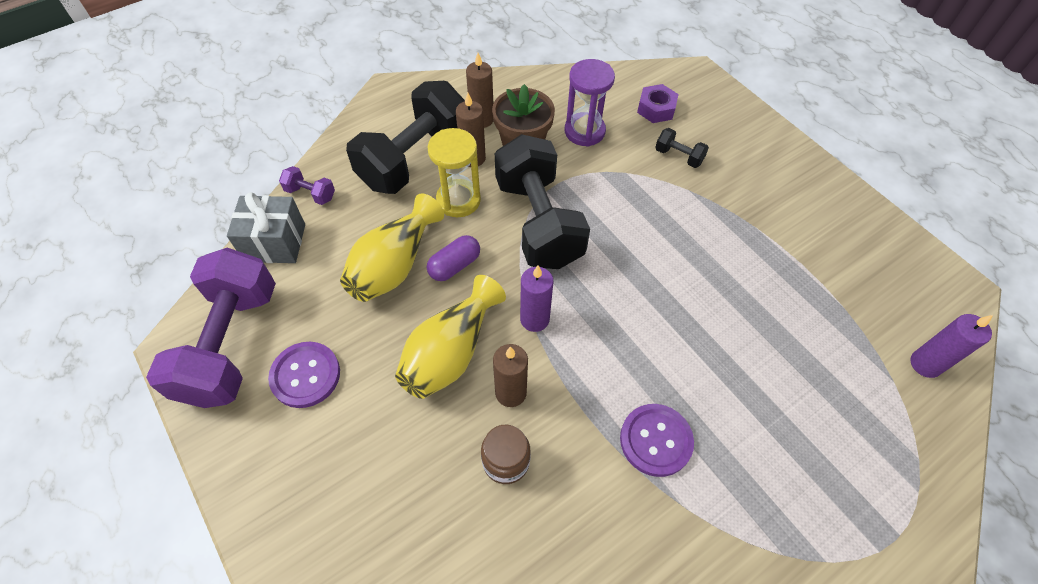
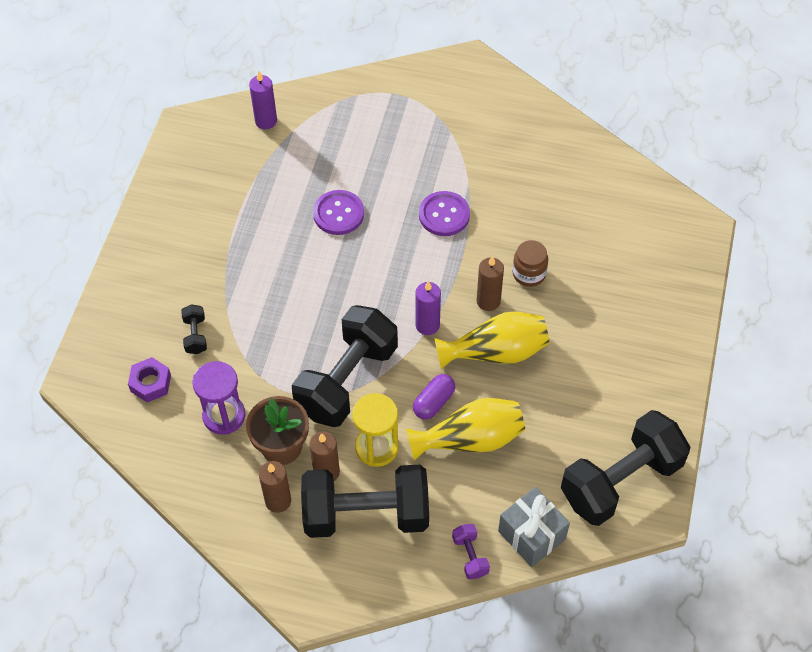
camera: 130 degrees left, 0 degrees up
(231, 344) = (620, 481): purple dumbbell -> black dumbbell
(305, 375) = (592, 417): purple button -> purple button (338, 214)
(454, 265) = (434, 402): purple capsule -> purple capsule turned 60 degrees counterclockwise

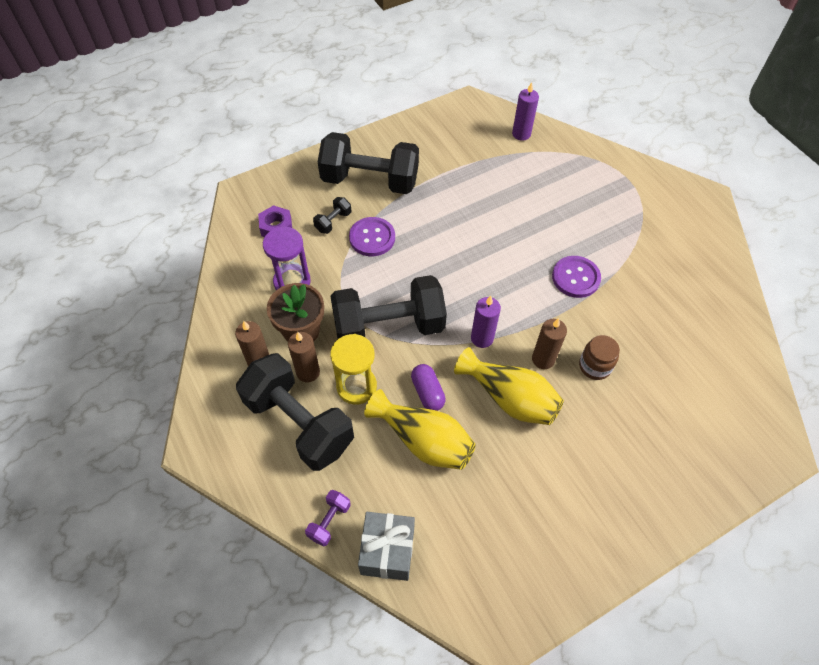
camera: 45 degrees right, 0 degrees up
(338, 214) = (504, 221): purple button -> purple button (372, 238)
(434, 402) = (427, 392): purple capsule -> purple capsule turned 75 degrees clockwise
(620, 481) = (498, 580): black dumbbell -> black dumbbell (370, 180)

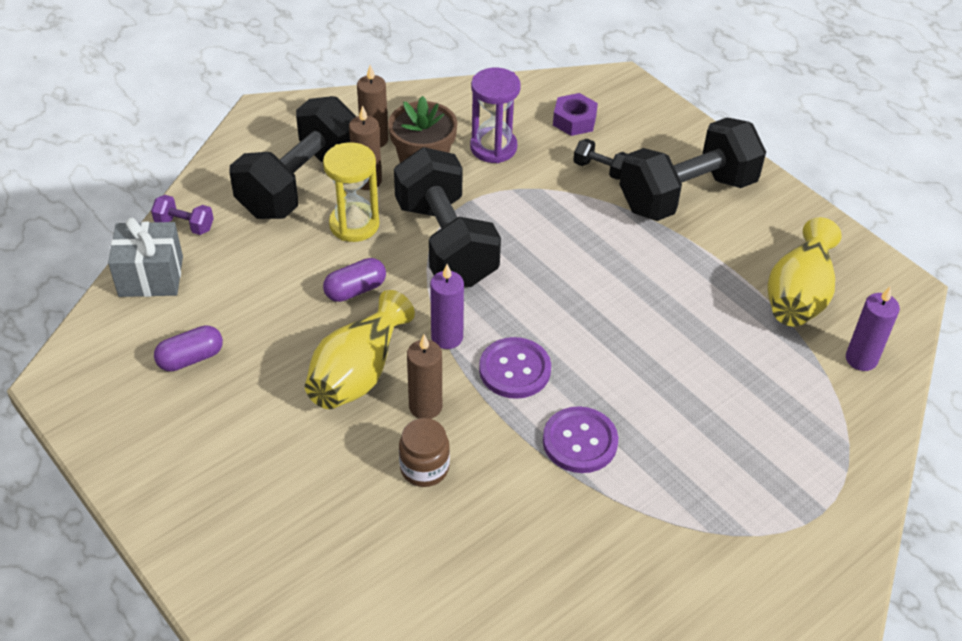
camera: 80 degrees right, 10 degrees down
(370, 180) = (687, 195): black dumbbell -> black dumbbell turned 60 degrees clockwise
(372, 238) = (585, 209): purple button -> purple button (515, 370)
(423, 441) = (288, 293): yellow vase -> yellow vase (798, 295)
(484, 518) = (191, 358): none -> purple capsule

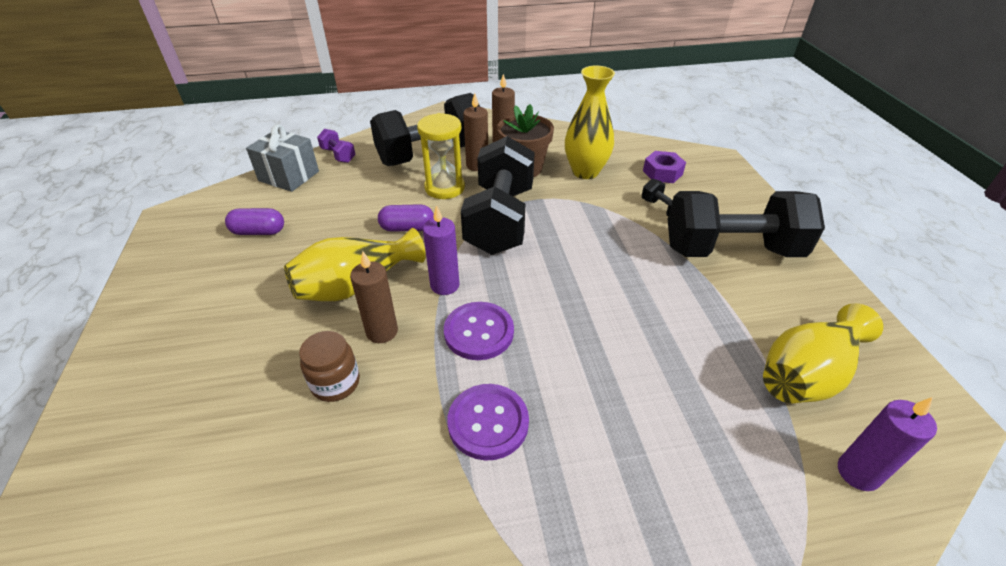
camera: 30 degrees right, 5 degrees down
(493, 147) = (585, 172): purple hourglass -> yellow vase

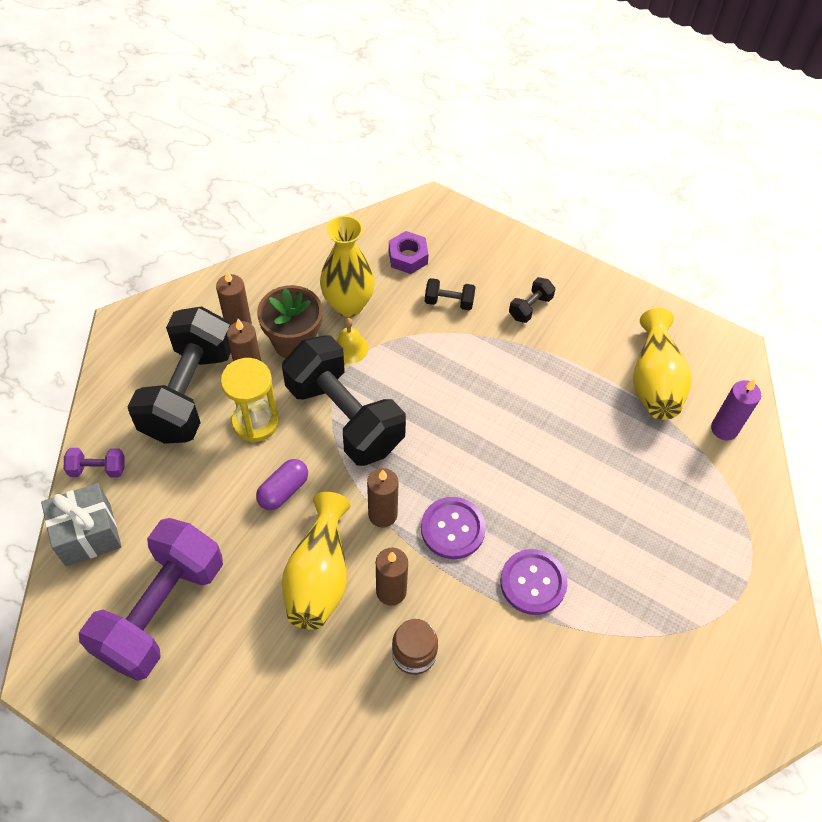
camera: 50 degrees left, 15 degrees up
(259, 232) = (161, 610): purple capsule -> purple dumbbell
(445, 285) = (382, 514): purple candle -> brown candle
(555, 191) = (350, 348): none -> yellow bell
(731, 250) = (530, 307): black dumbbell -> black dumbbell, size x0.40

